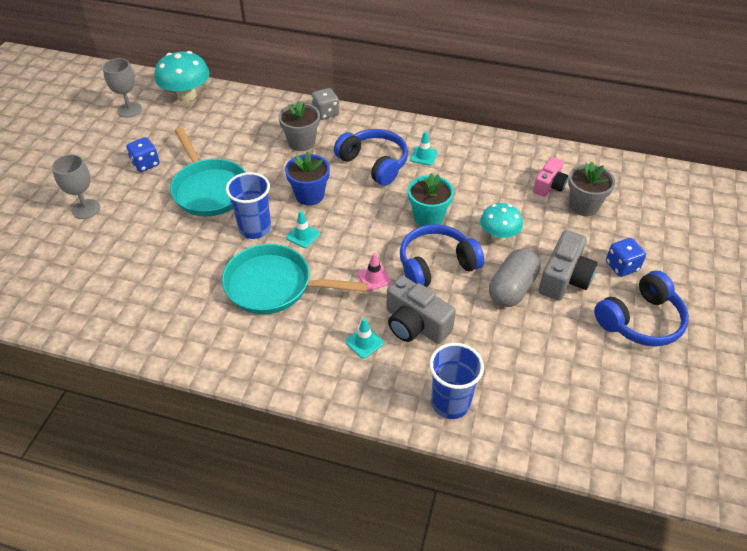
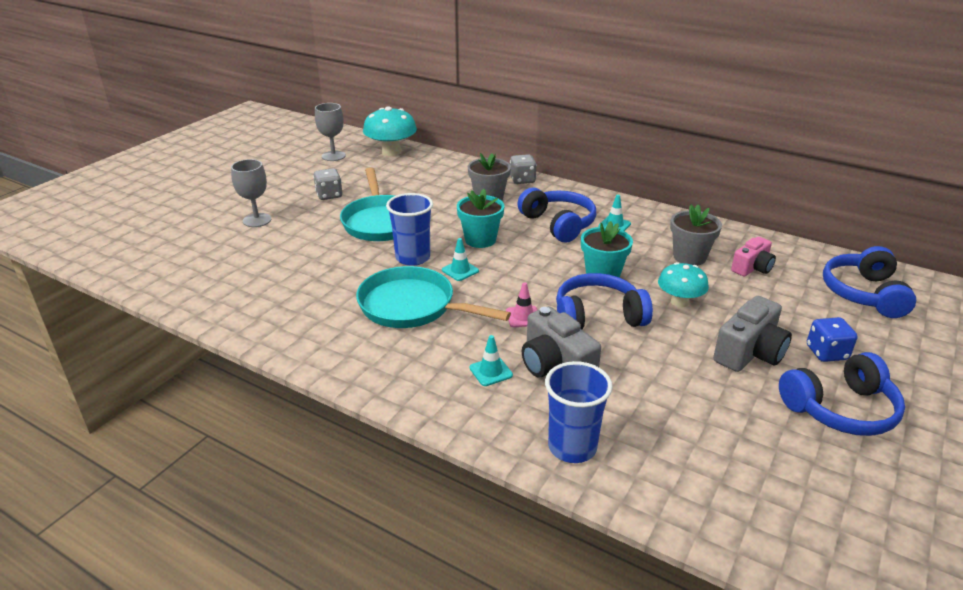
camera: 15 degrees right, 15 degrees down
(145, 164) = (329, 195): blue dice -> grey dice
(309, 195) = (480, 240): blue flower pot -> turquoise flower pot
(512, 288) = (681, 352): grey capsule -> none
(583, 206) = (790, 291): grey flower pot -> grey flower pot (689, 257)
(640, 198) = (863, 294): none -> blue headphones

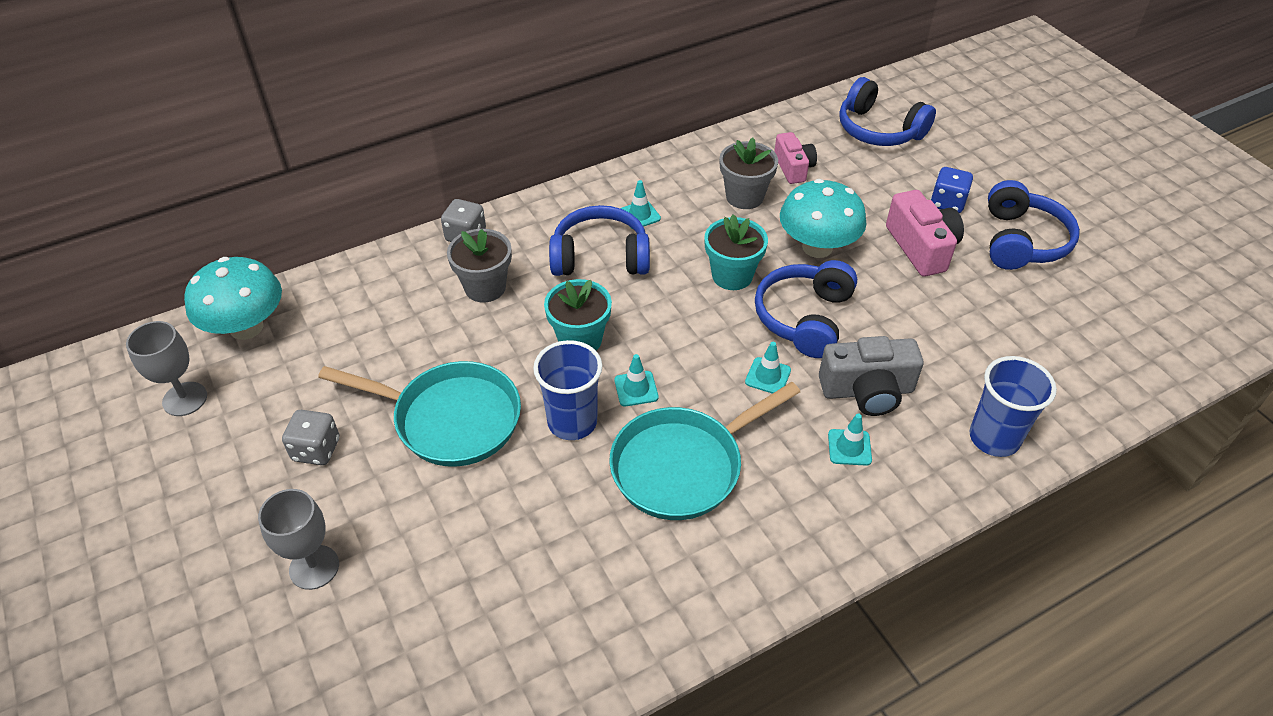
camera: 60 degrees left, 15 degrees up
(523, 317) = (768, 376): pink traffic cone -> turquoise traffic cone
(679, 302) = (817, 247): turquoise mushroom -> turquoise mushroom, size x1.53
(749, 352) = (921, 247): grey camera -> pink camera

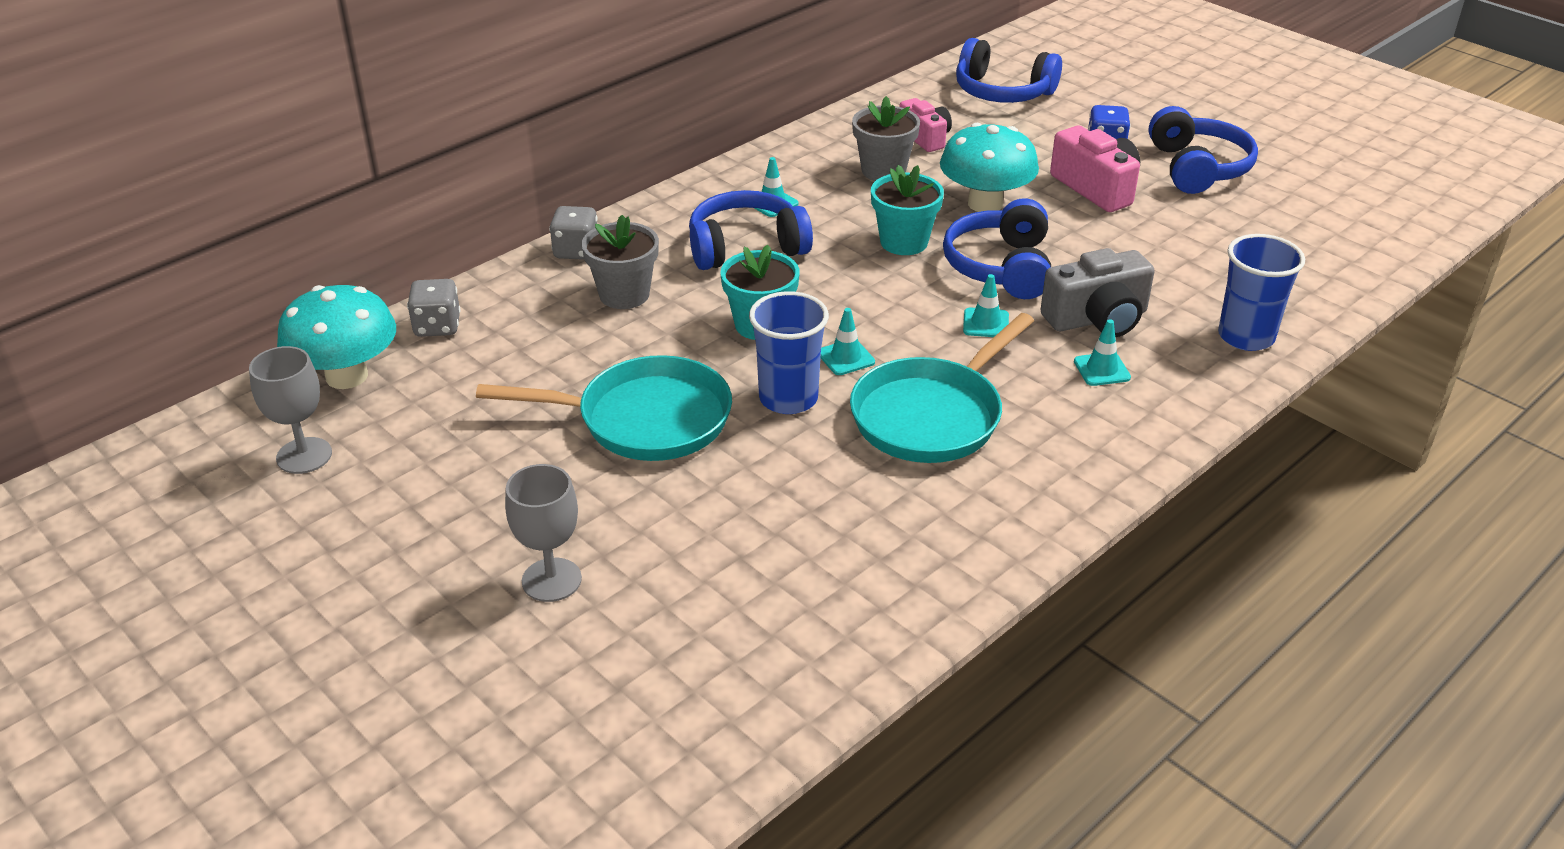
camera: 15 degrees left, 10 degrees down
(316, 450) = (497, 474): grey dice -> grey dice (437, 326)

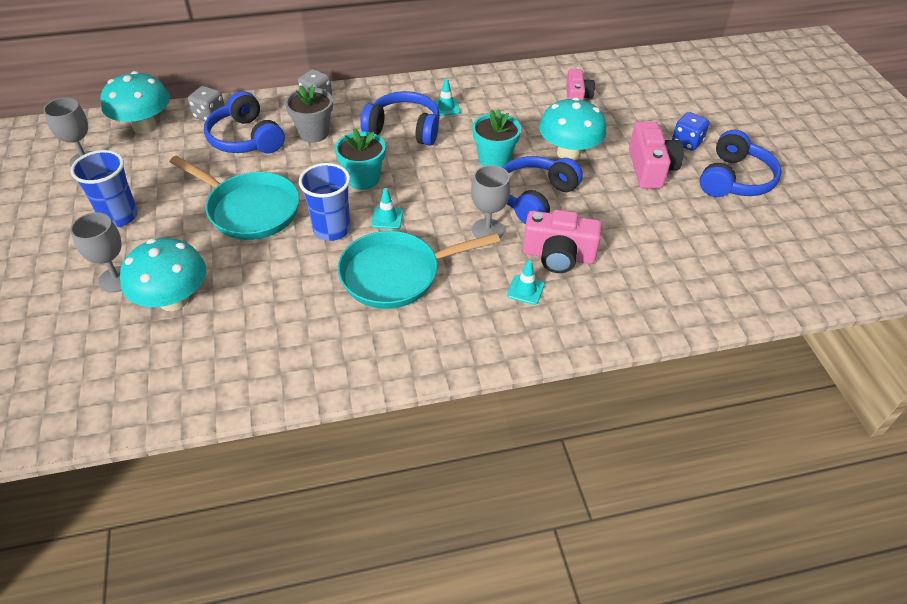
camera: 30 degrees right, 10 degrees up
(668, 568) = (173, 300): none -> turquoise mushroom
(883, 170) = (530, 109): grey flower pot -> none
(986, 323) = (487, 230): turquoise traffic cone -> grey goblet
(1002, 92) = (657, 83): blue headphones -> blue headphones (246, 138)
(1097, 319) = (558, 255): grey camera -> pink camera
(1246, 337) = (642, 308): blue cup -> blue cup (119, 216)

